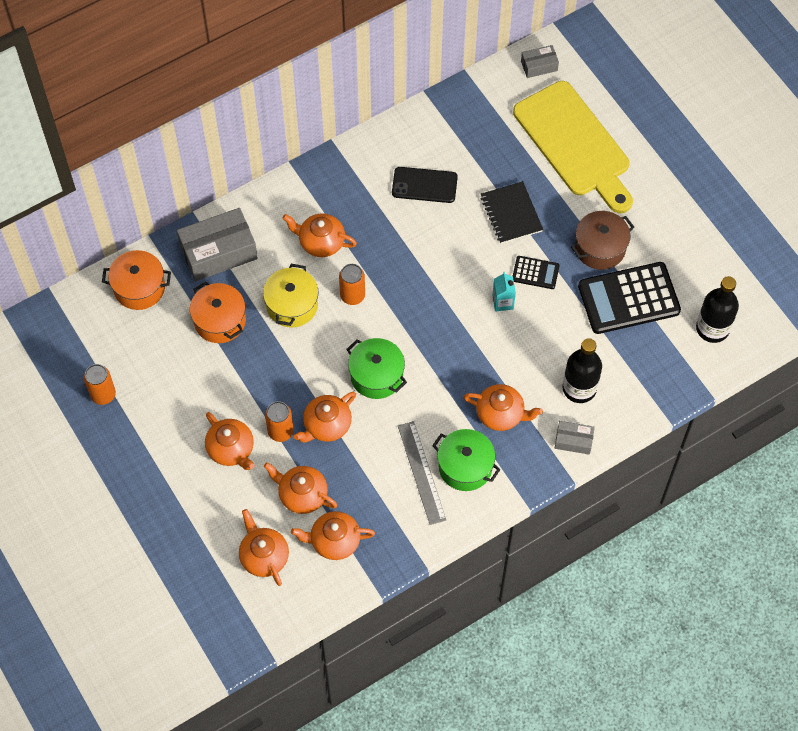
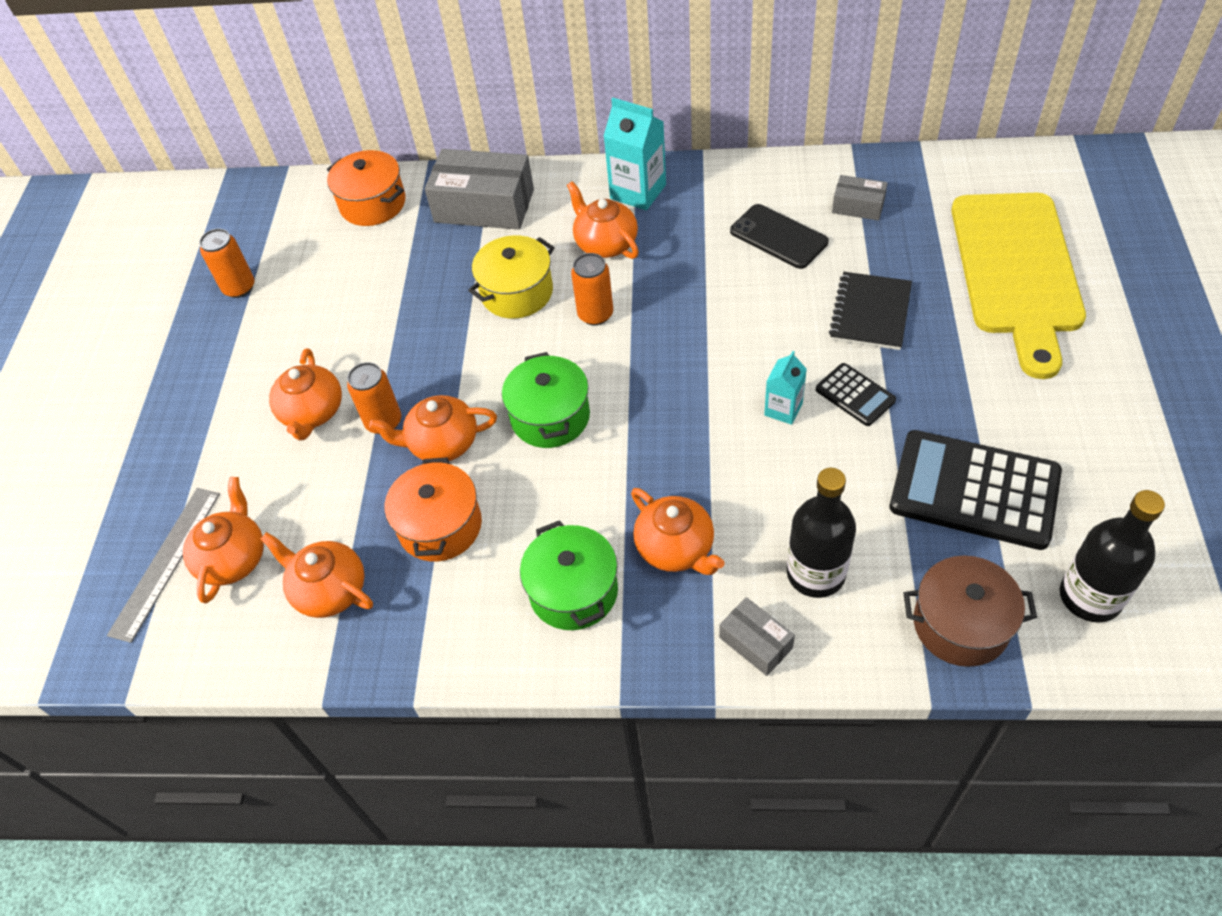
camera: 40 degrees right, 10 degrees down
(220, 321) = (424, 272): orange pot -> orange pot (440, 526)
(302, 494) = (342, 509): orange teapot -> none
(313, 193) = (638, 192): none -> turquoise carton
(421, 472) = (510, 566): grey ruler -> grey ruler (166, 562)
(539, 66) = (1023, 171): grey box -> grey box (858, 206)
(600, 248) = (972, 406): brown pot -> brown pot (960, 624)

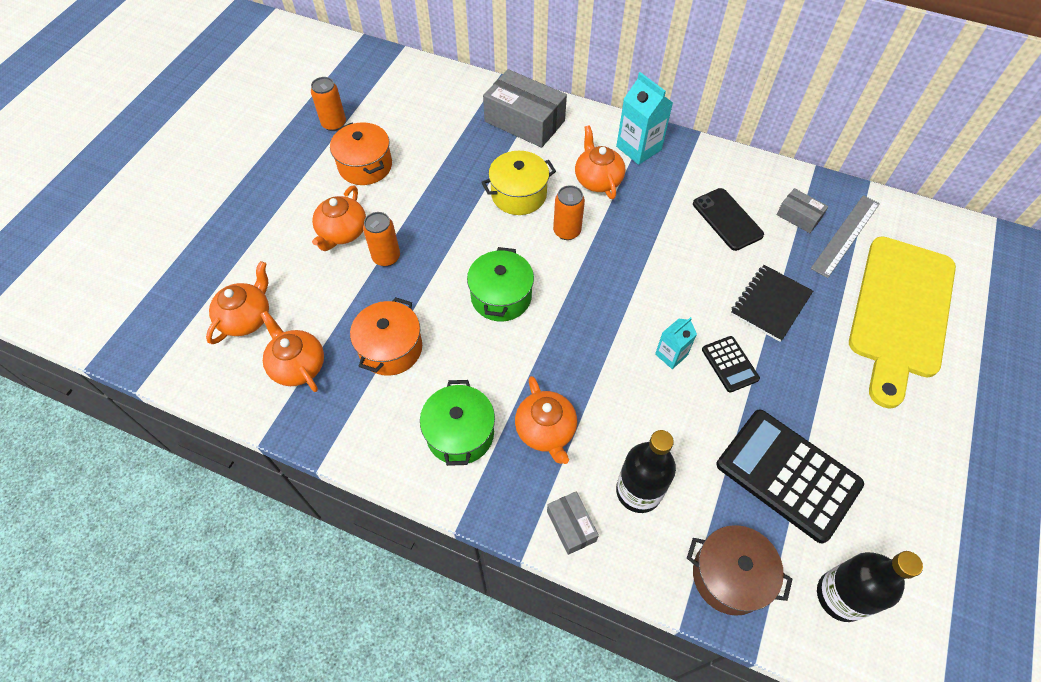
camera: 15 degrees right, 5 degrees up
(166, 562) = (203, 303): grey ruler -> grey ruler (845, 235)
(373, 204) = (449, 93): orange pot -> orange pot (365, 166)
(442, 443) = (418, 288): orange teapot -> none

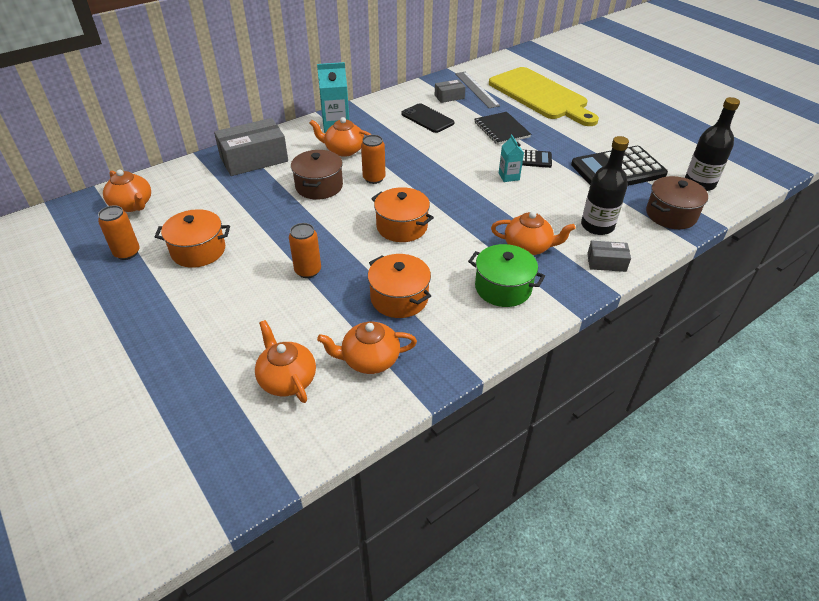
camera: 60 degrees left, 15 degrees down
(342, 232) = (255, 287): orange teapot -> orange teapot (132, 205)
(501, 297) = (402, 227): green pot -> orange pot
(519, 194) = (319, 186): yellow pot -> brown pot
(727, 219) = (427, 118): black phone -> black phone turned 45 degrees clockwise

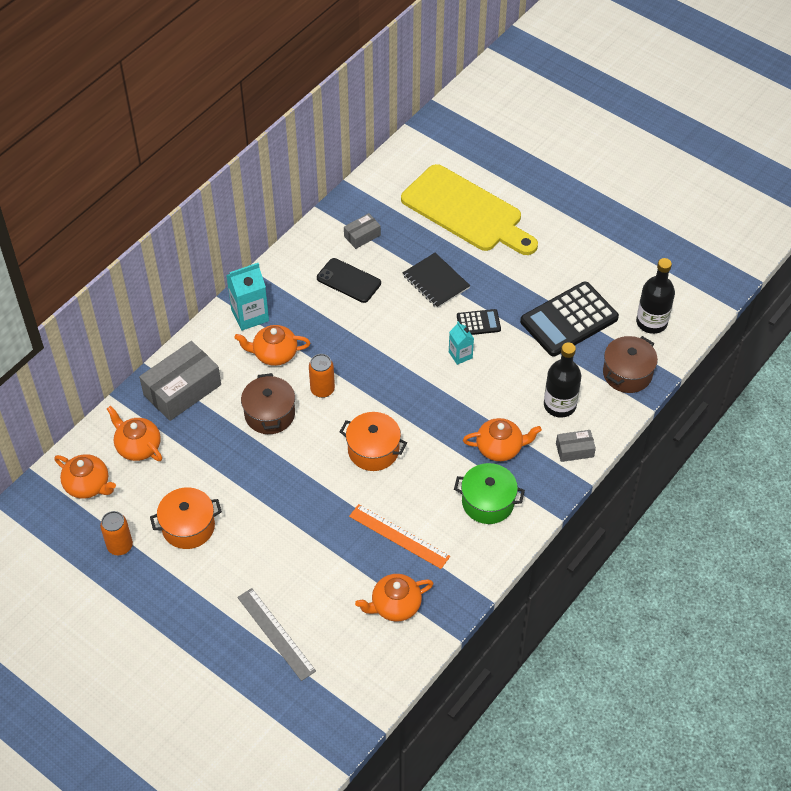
camera: 15 degrees left, 10 degrees up
(287, 379) = (334, 641): orange teapot -> orange teapot (138, 446)
(308, 271) = (304, 525): orange can -> none
(399, 298) = (399, 536): orange pot -> orange ruler
(476, 89) = (390, 215): grey ruler -> grey ruler (276, 633)

